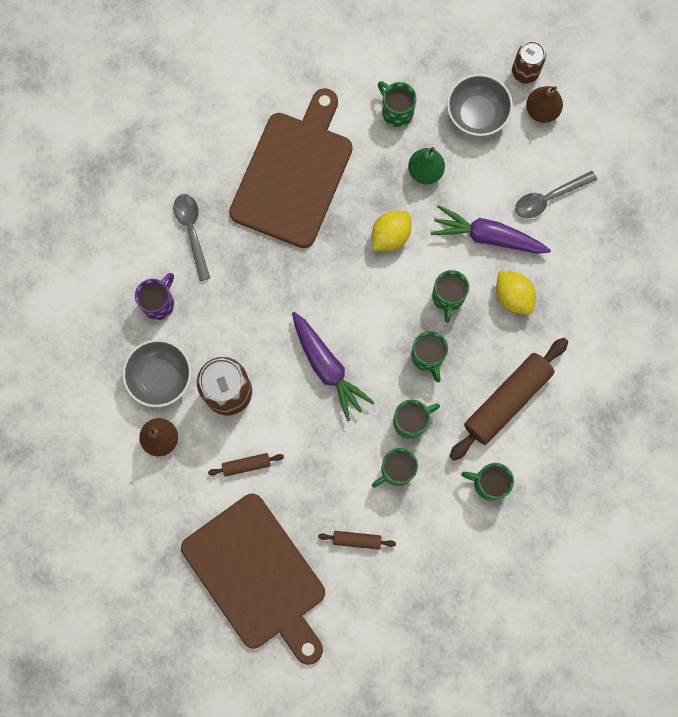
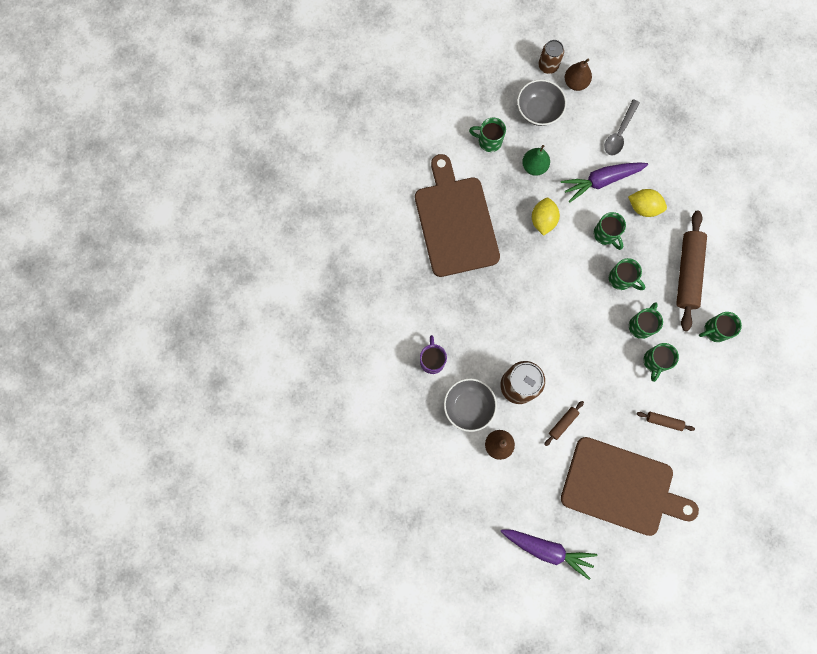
camera: 35 degrees left, 0 degrees up
(192, 232) = (419, 301): grey spoon -> none
(327, 367) = (566, 328): purple carrot -> purple carrot (547, 549)
(356, 540) = (664, 421): brown rolling pin -> brown rolling pin turned 45 degrees clockwise

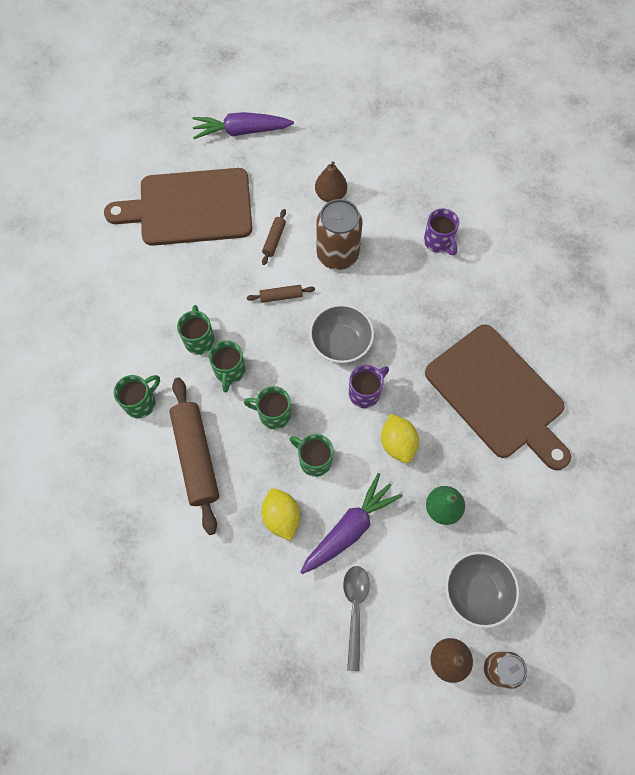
camera: 155 degrees right, 10 degrees down
(468, 406) = (378, 216): grey bowl -> grey bowl (341, 343)
(489, 141) = (516, 516): green mug -> none
(548, 265) = (365, 393): none -> purple mug
(643, 207) = (281, 517): yellow lemon -> yellow lemon turned 75 degrees clockwise
(664, 421) = (168, 284): brown rolling pin -> brown rolling pin (281, 296)

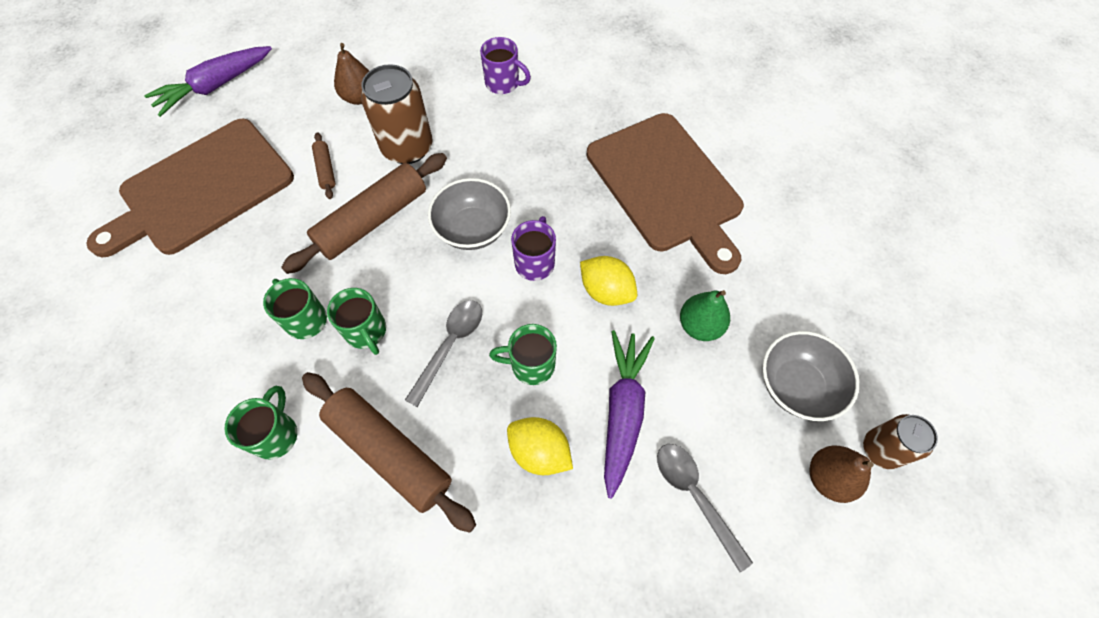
camera: 35 degrees left, 5 degrees down
(273, 414) = (450, 346): green mug -> grey spoon
(281, 296) = (373, 220): brown rolling pin -> brown rolling pin, size x2.19
(497, 395) = (666, 186): brown cutting board -> brown cutting board turned 45 degrees clockwise

